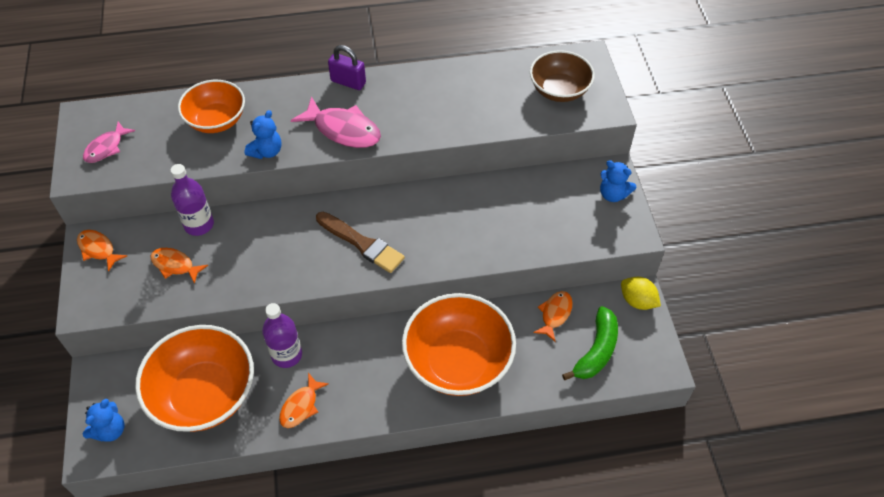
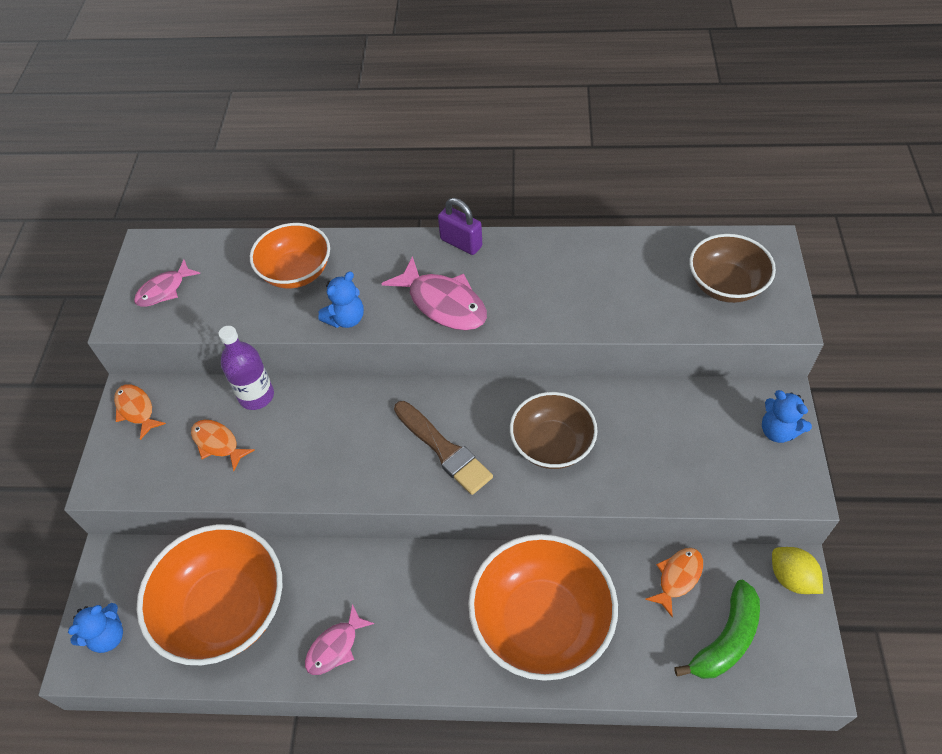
camera: 15 degrees right, 0 degrees up
(287, 355) = (332, 574): purple bottle -> none
(301, 406) = (335, 647): orange fish -> pink fish
(445, 228) = (552, 444): none -> brown bowl

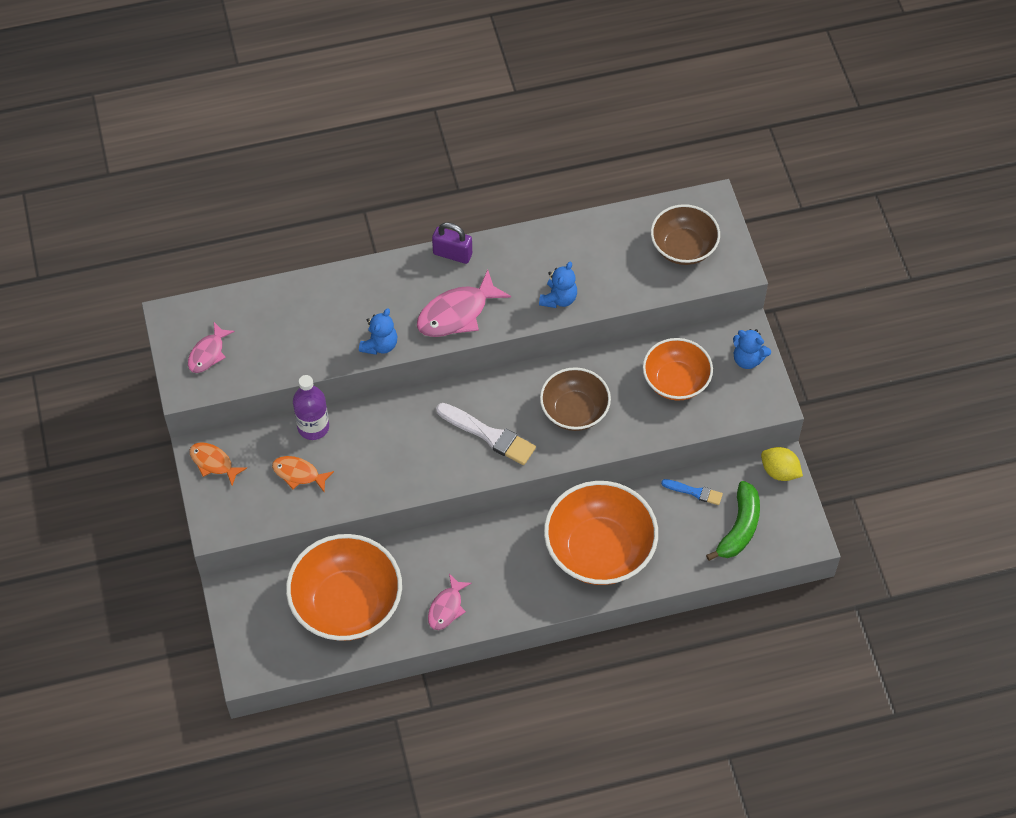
camera: 20 degrees left, 5 degrees up
(108, 636) = (260, 646): blue teddy bear -> blue teddy bear (558, 298)
(296, 272) = (318, 312): orange bowl -> orange bowl (676, 381)
(443, 303) = (457, 313): pink fish -> pink fish turned 120 degrees clockwise
(444, 450) = (489, 435): brown brush -> white brush
(678, 577) = (694, 492): orange fish -> blue brush

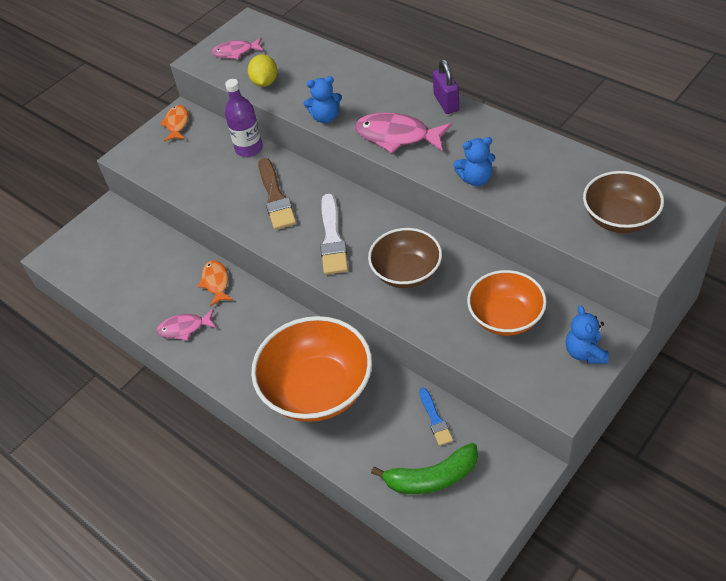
camera: 60 degrees right, 10 degrees down
(298, 474) = (204, 165): orange fish -> orange fish (216, 282)
(347, 604) = (144, 271): orange bowl -> none
(399, 445) = (275, 197): none -> brown brush
(779, 471) = (520, 470): yellow lemon -> yellow lemon (265, 82)

